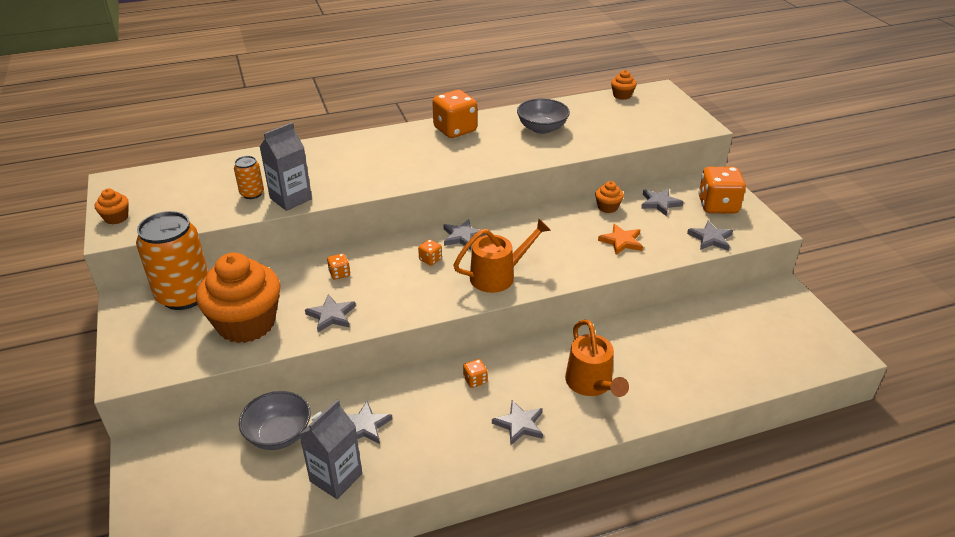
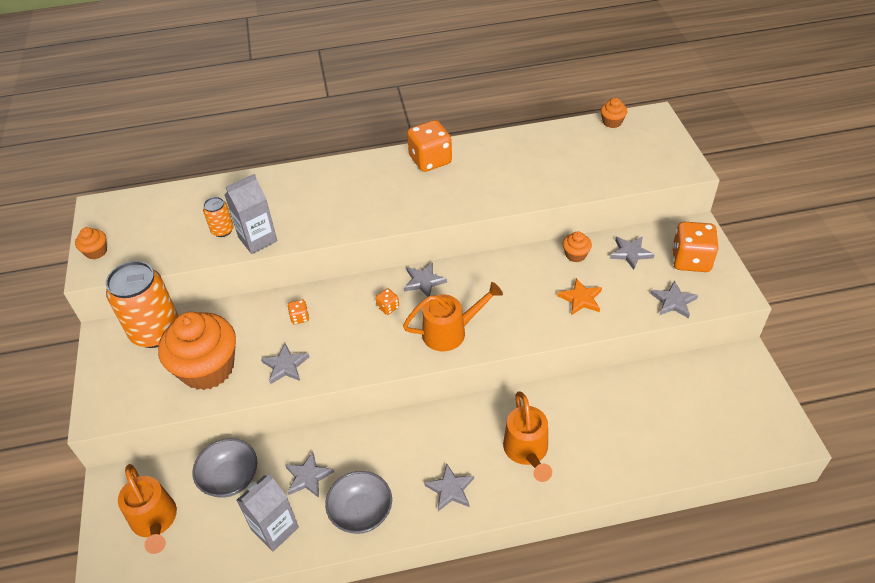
camera: 10 degrees right, 10 degrees up
(198, 483) = (155, 521): none -> orange watering can
(475, 380) = (417, 436): orange dice -> none
(542, 128) = (519, 163): grey bowl -> grey bowl (361, 512)

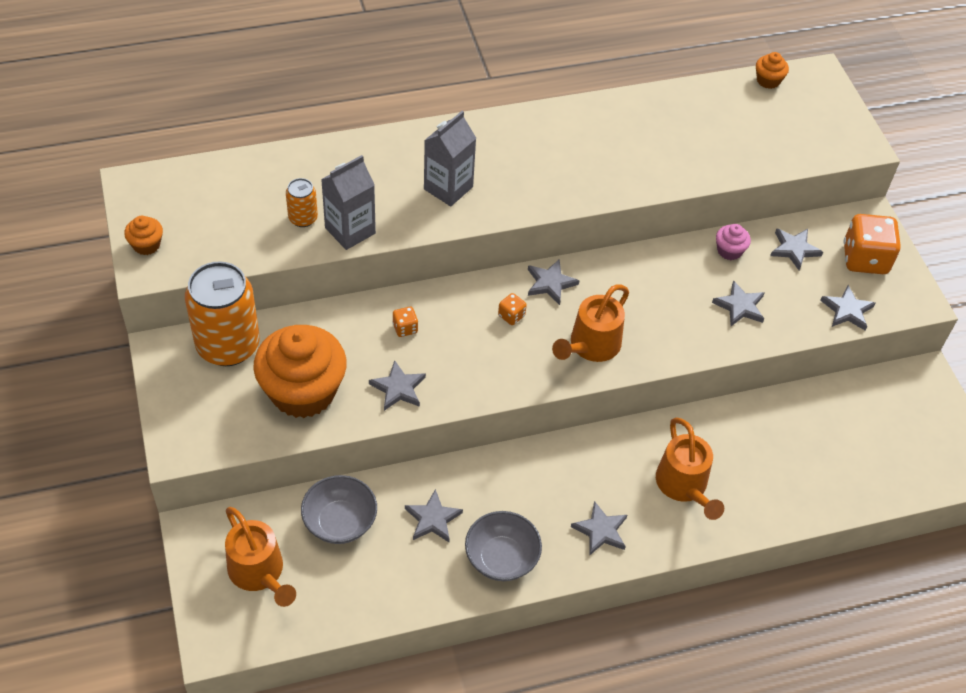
camera: 10 degrees left, 5 degrees up
(275, 529) = (404, 578): grey carton -> grey carton (448, 188)
(430, 160) = (549, 127): orange dice -> none
(450, 332) = (590, 346): orange watering can -> orange watering can turned 150 degrees clockwise
(575, 255) = (729, 251): orange cupcake -> pink cupcake
(581, 299) = (740, 306): orange star -> grey star

